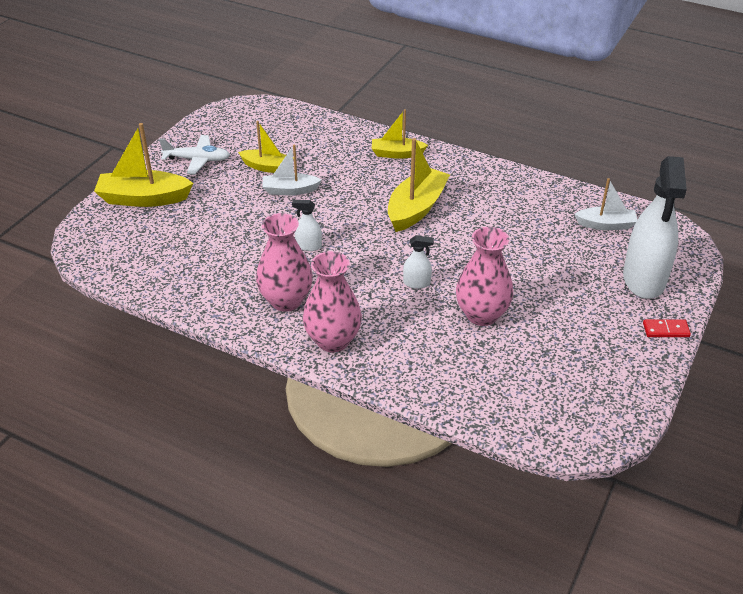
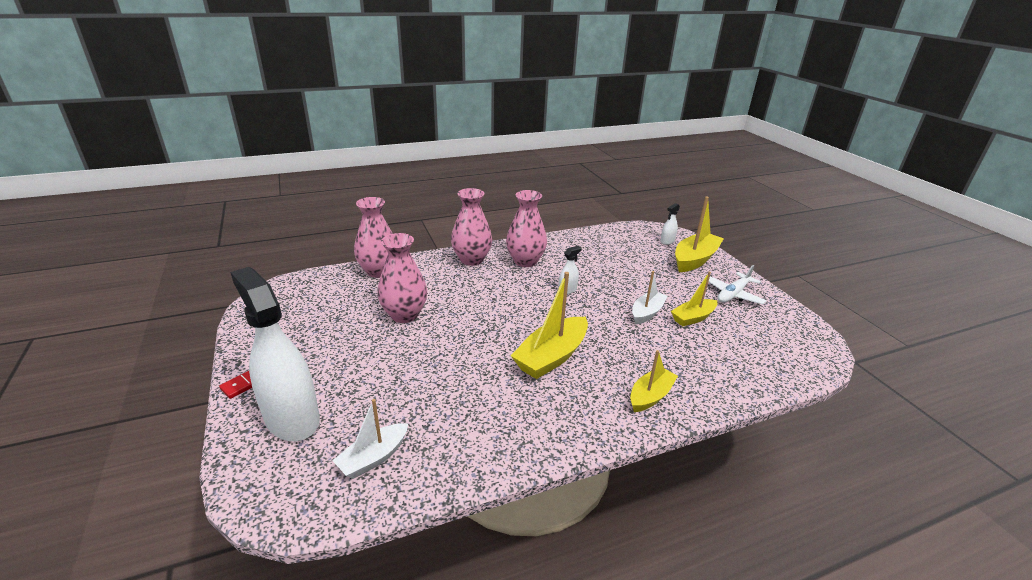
camera: 130 degrees right, 10 degrees down
(416, 208) = (551, 357): yellow boat -> yellow boat turned 60 degrees clockwise
(417, 283) = (471, 308): white spray bottle -> white spray bottle (667, 241)
(448, 392) = (379, 271): none -> pink vase

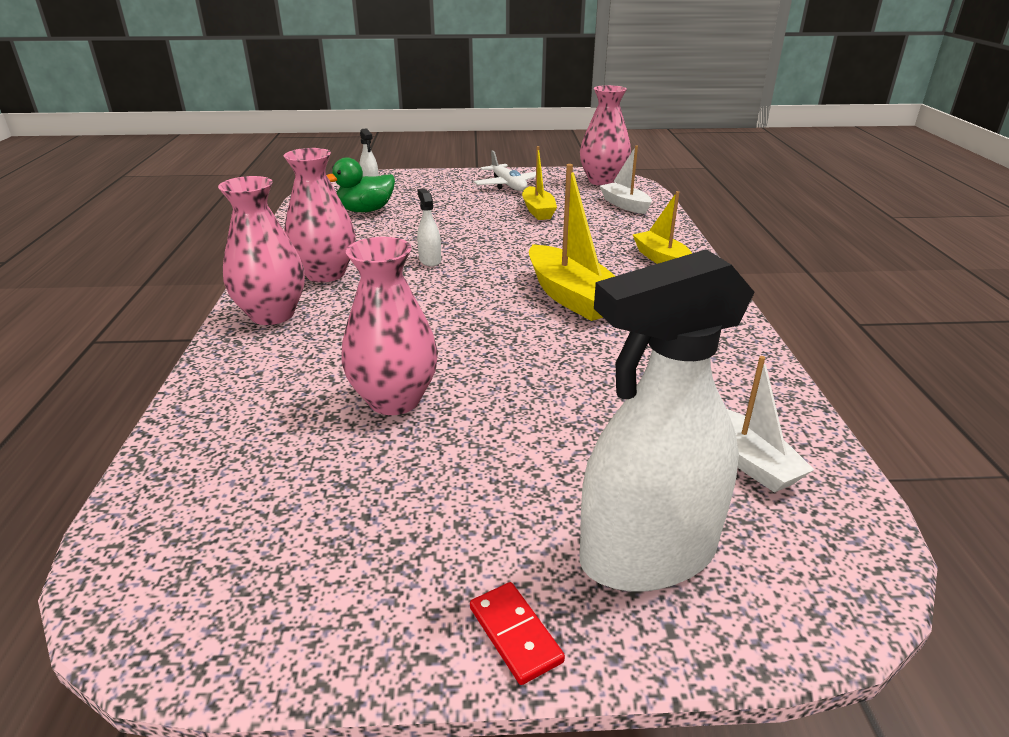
camera: 70 degrees left, 0 degrees up
(379, 271) = (208, 417): pink vase -> pink vase (603, 181)
(624, 250) = (366, 210): none -> green duck
(647, 313) = (514, 229): white boat -> white boat (625, 205)
(694, 260) = (425, 183): yellow boat -> none

